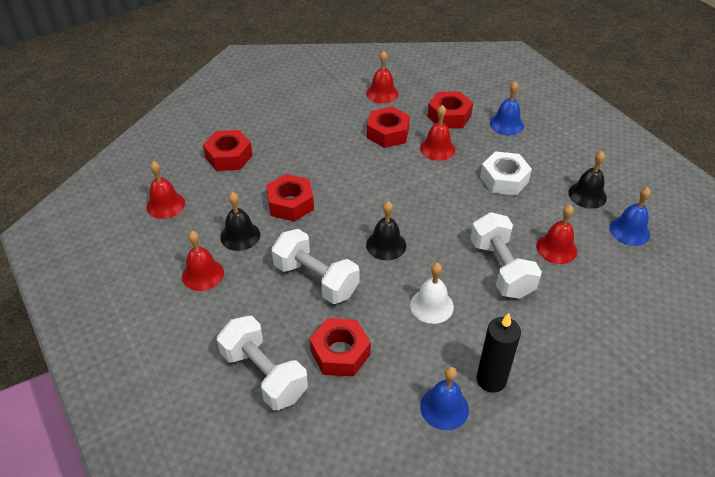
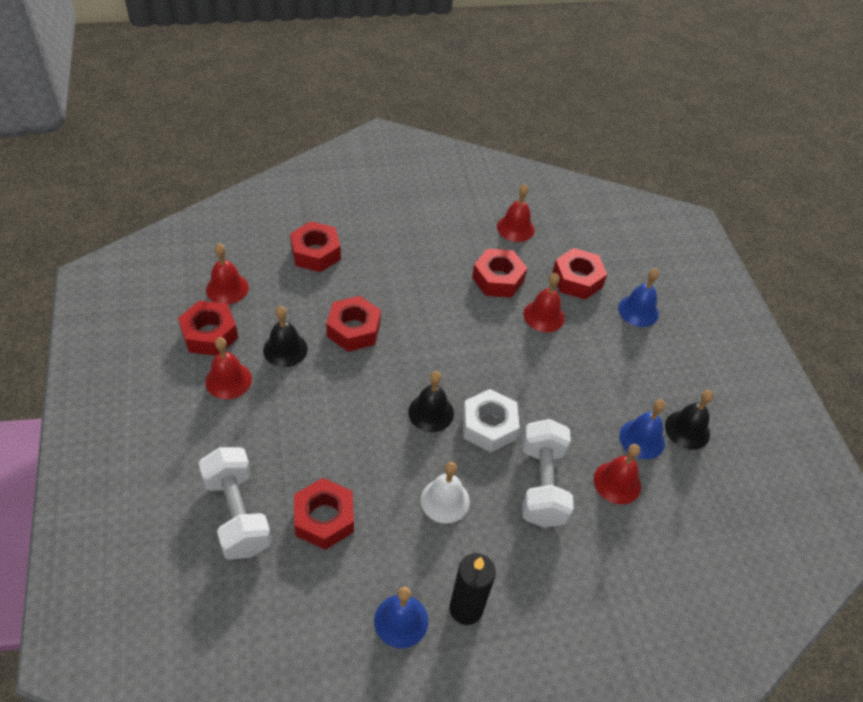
camera: 15 degrees right, 5 degrees up
(168, 244) = (210, 334): none -> red nut
(316, 279) = (339, 426): white dumbbell -> none
(504, 179) = (600, 378): white nut -> white nut (489, 426)
(629, 231) = (713, 491): blue bell -> blue bell (642, 439)

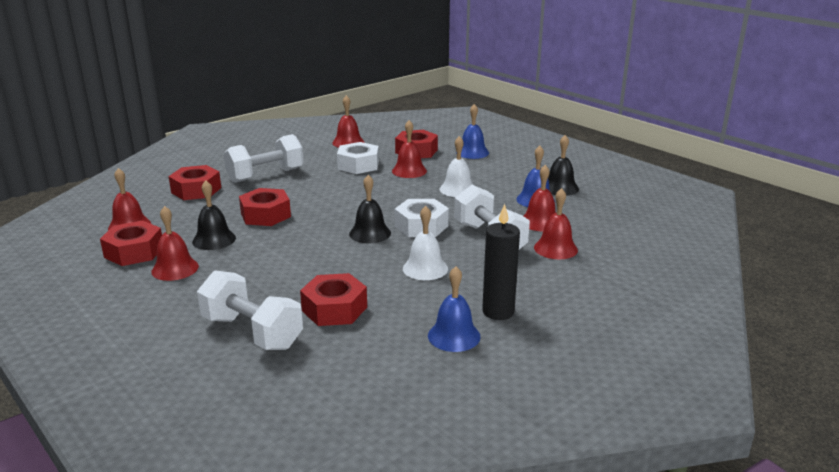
camera: 25 degrees left, 25 degrees down
(394, 256) = (265, 175): none -> white dumbbell
(498, 279) = (358, 165): red nut -> white nut
(571, 377) = (457, 189): none -> white bell
(598, 538) = (555, 248): none -> red bell

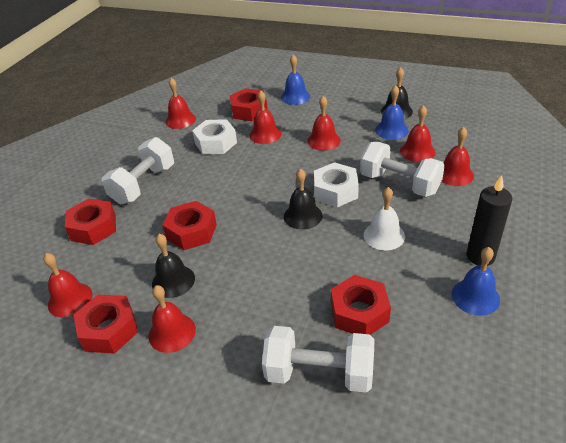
camera: 25 degrees left, 15 degrees up
(457, 189) = (323, 140): white bell -> red bell

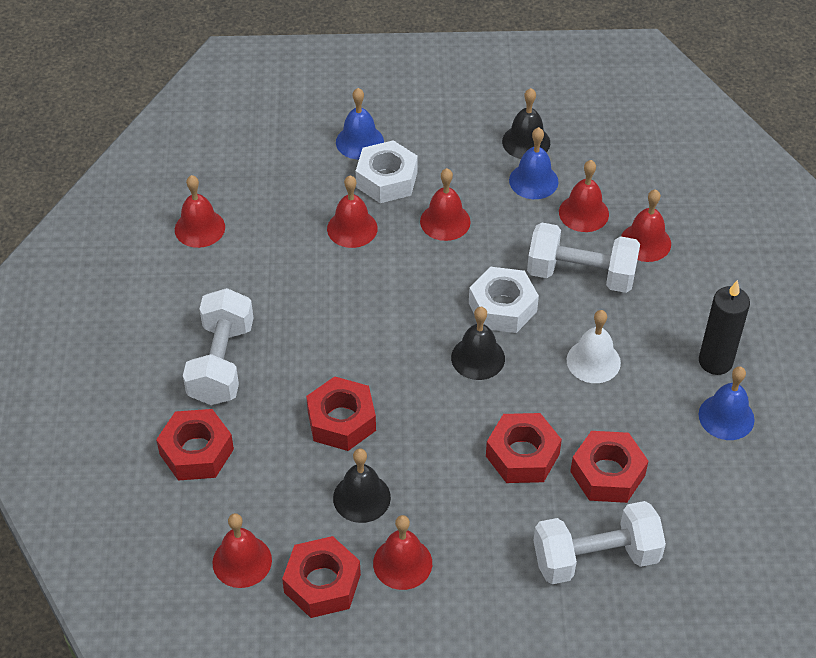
camera: 25 degrees left, 10 degrees up
(216, 143) = (285, 261): white nut -> white nut (387, 179)
(249, 111) = (301, 186): red nut -> red nut (522, 455)

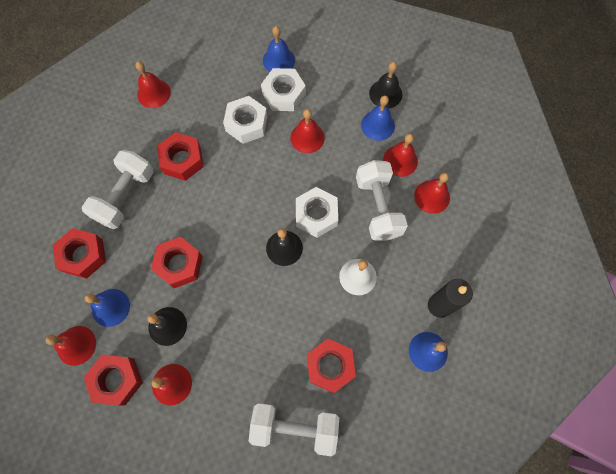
camera: 20 degrees right, 20 degrees up
(269, 501) = (110, 307): none -> blue bell
(352, 228) = (246, 124): red bell -> white nut
(522, 455) = (281, 331): red nut -> red nut (182, 160)
(581, 274) = (378, 207): white dumbbell -> white dumbbell turned 45 degrees clockwise

